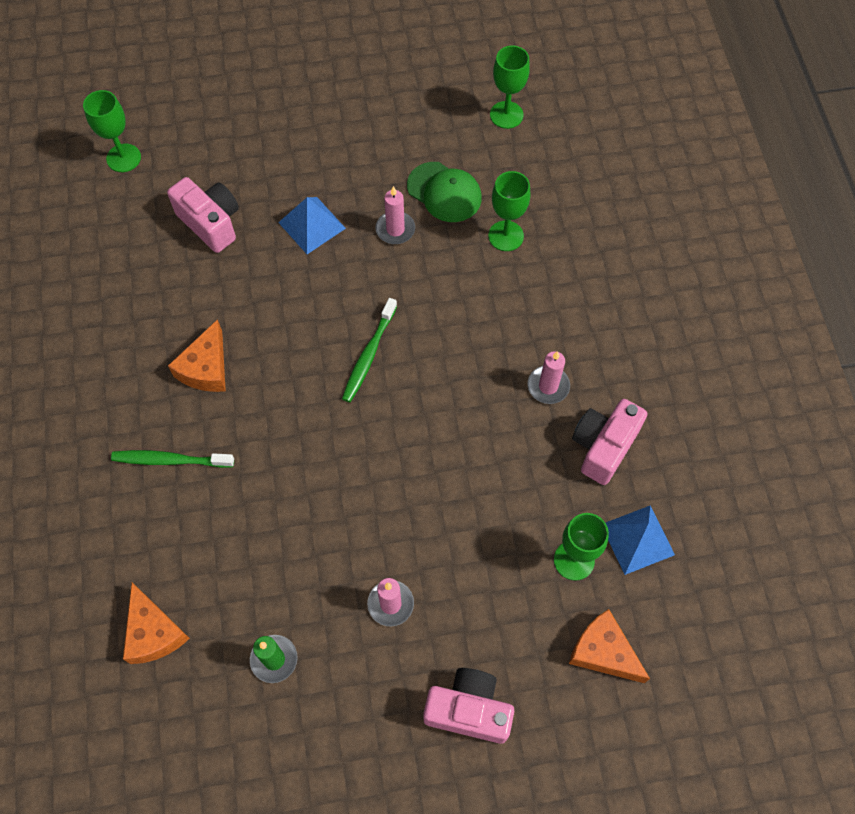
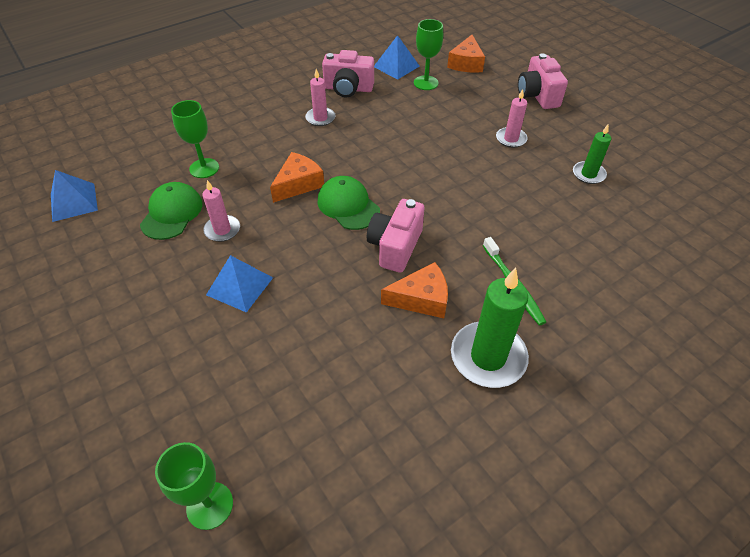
camera: 115 degrees left, 15 degrees down
(113, 391) = (488, 357): none -> green candle
(154, 632) = (632, 237): orange cheese -> orange cheese (298, 184)
(211, 223) = (269, 367): pink camera -> pink camera (395, 247)
(369, 355) = (348, 205): green toothbrush -> green cap
(506, 115) = (73, 202): green goblet -> blue pyramid

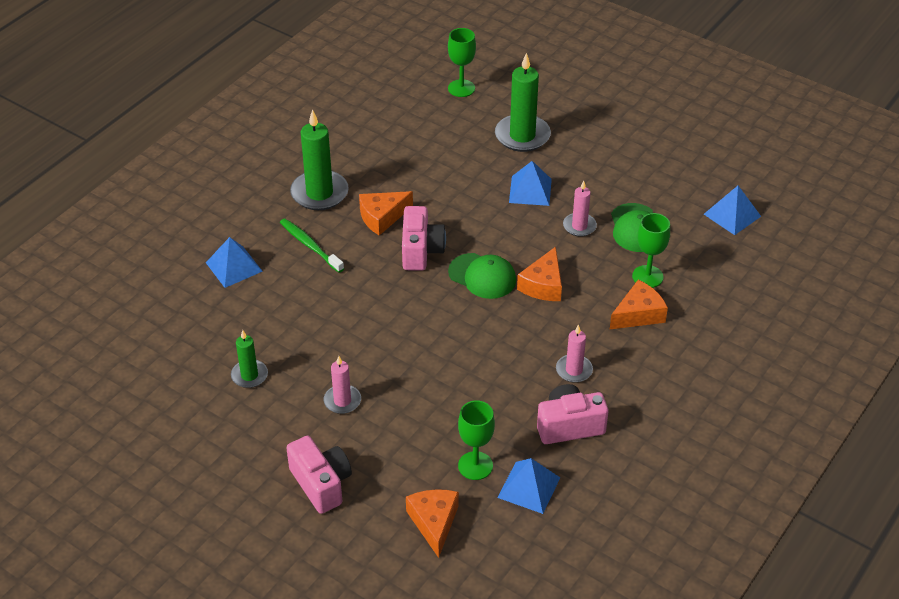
camera: 160 degrees right, 5 degrees down
(190, 372) = (522, 136): none -> green candle
(239, 142) = (638, 314): none -> orange cheese
(603, 283) = (234, 266): none -> blue pyramid

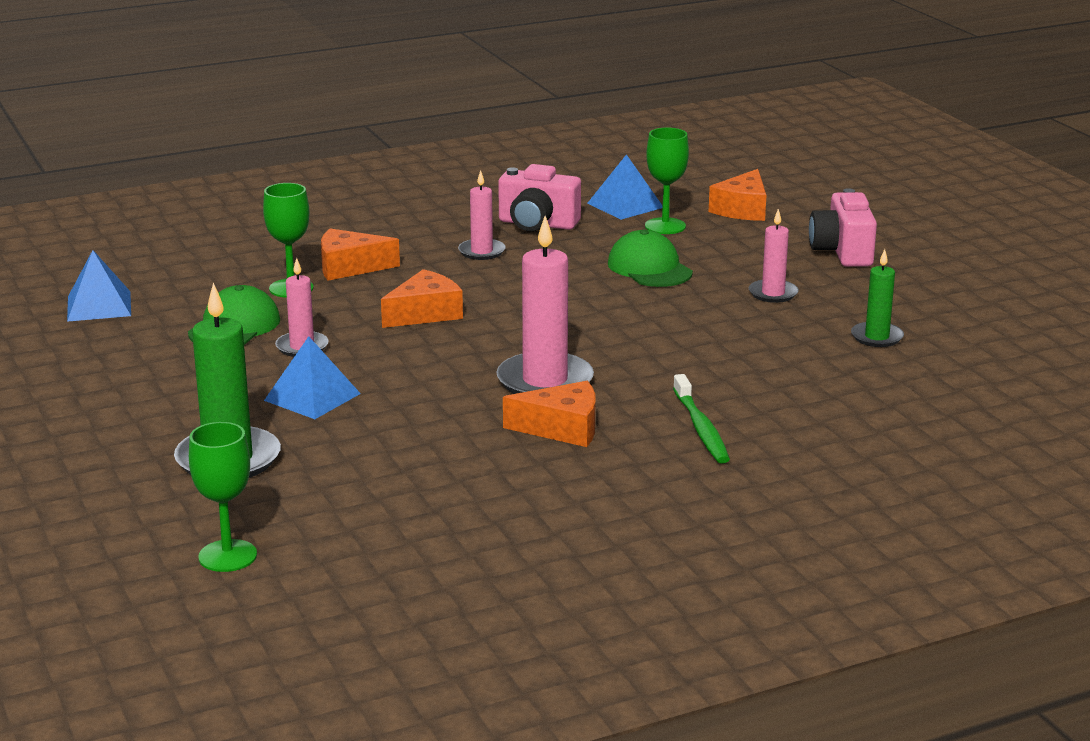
camera: 150 degrees left, 20 degrees down
(234, 266) = (835, 437): blue pyramid -> none
(319, 193) = (633, 483): green candle -> none
(421, 251) = (545, 381): pink camera -> pink candle
(482, 276) = (491, 339): green cap -> green cap (649, 268)

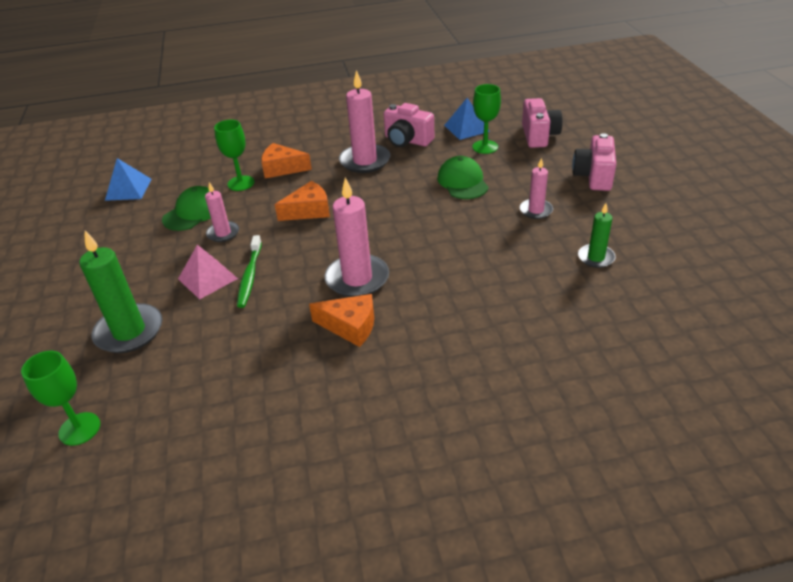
camera: 15 degrees right, 15 degrees up
(312, 397) = (207, 278): blue pyramid -> pink pyramid
(481, 252) = (365, 161): pink candle -> pink candle, size x1.77
(701, 428) = (444, 337): green toothbrush -> green toothbrush (250, 276)
(742, 209) = (539, 136): orange cheese -> pink camera

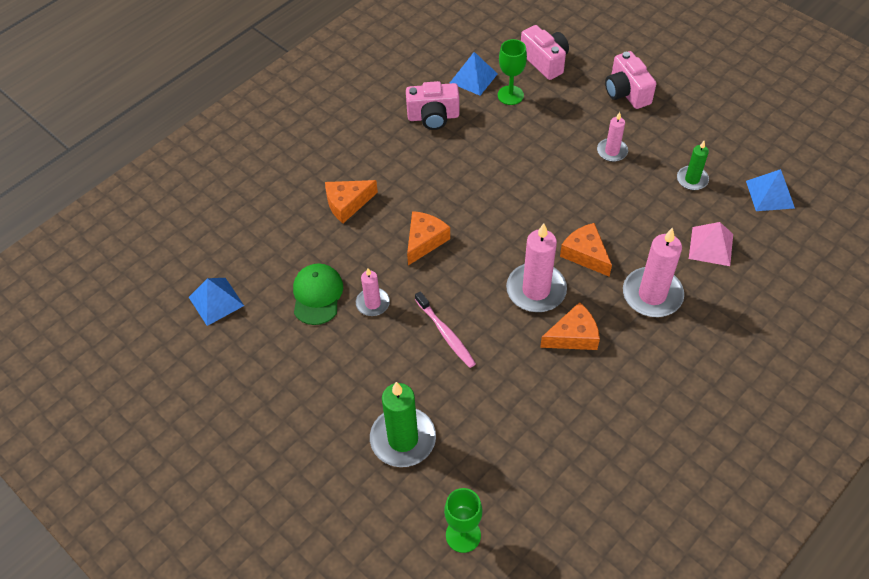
camera: 35 degrees left, 15 degrees up
(207, 278) = (412, 355): pink pyramid -> pink pyramid (711, 246)
(241, 183) = (326, 240): green goblet -> none
(250, 276) = (446, 334): green toothbrush -> pink toothbrush
(365, 161) = (418, 159): pink candle -> pink candle (652, 295)
(430, 272) = (585, 254): none -> orange cheese
(462, 182) = (527, 146): green cap -> none
(673, 300) = (770, 194): none -> blue pyramid

